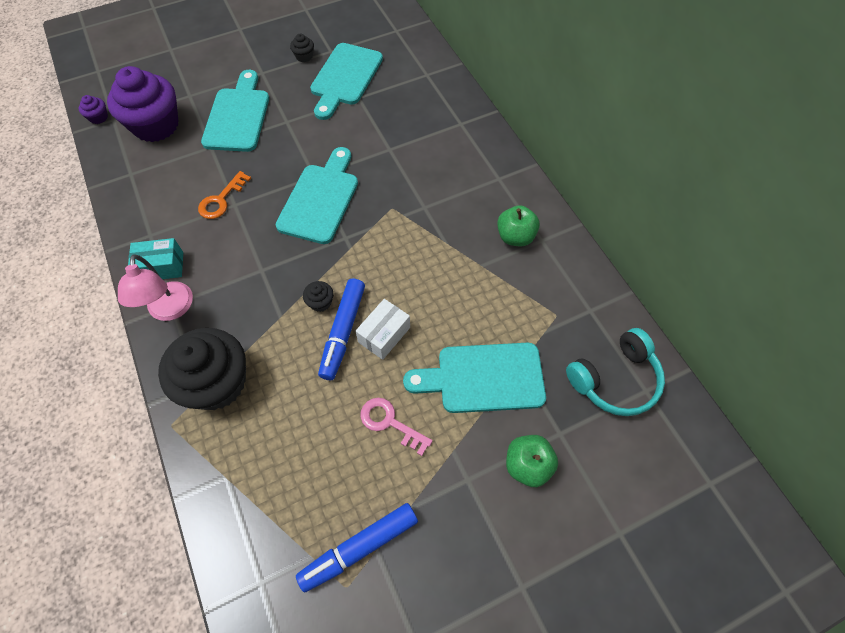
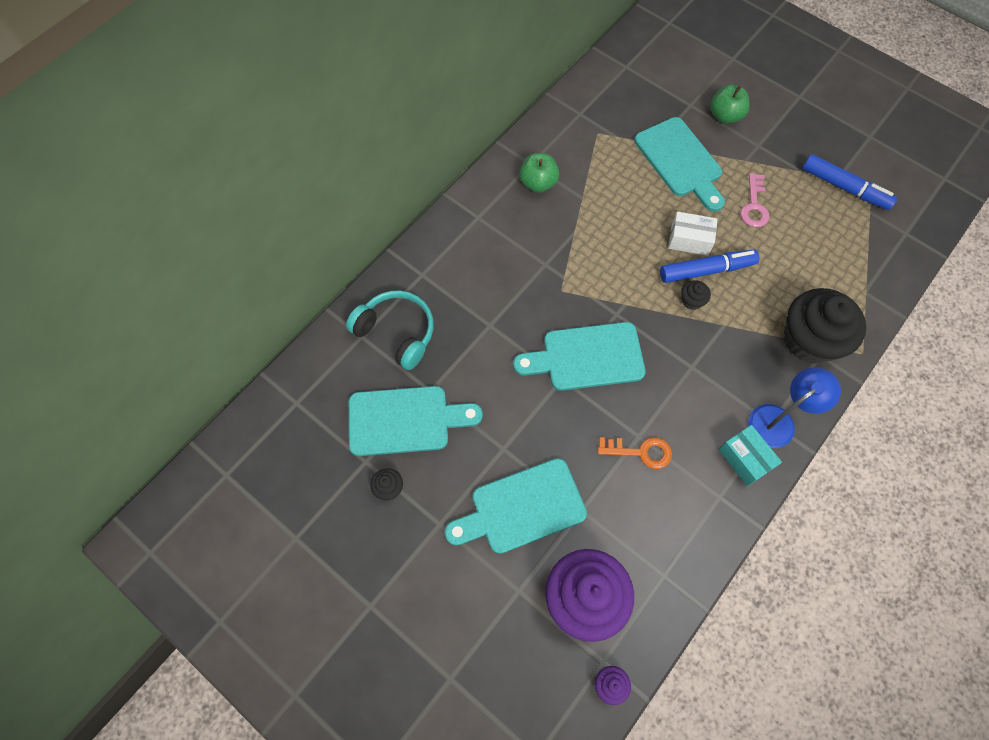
camera: 115 degrees left, 5 degrees up
(170, 310) = (778, 420): pink lamp -> blue lamp
(615, 380) = (629, 85): turquoise headphones -> turquoise headphones (397, 332)

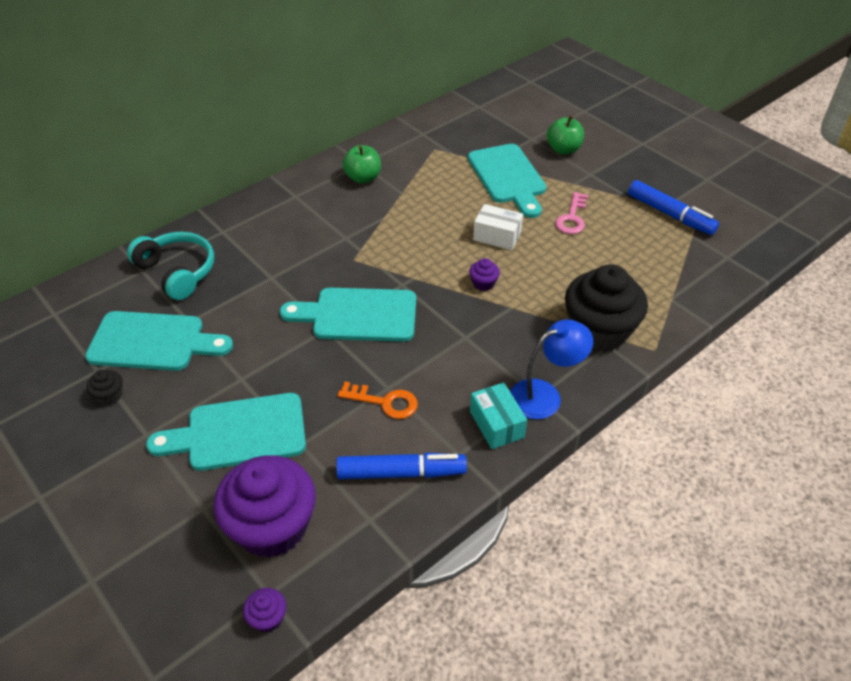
camera: 10 degrees right, 20 degrees down
(692, 300) = (483, 283): black cupcake -> purple cupcake
(706, 270) = (507, 261): blue marker -> blue marker (401, 472)

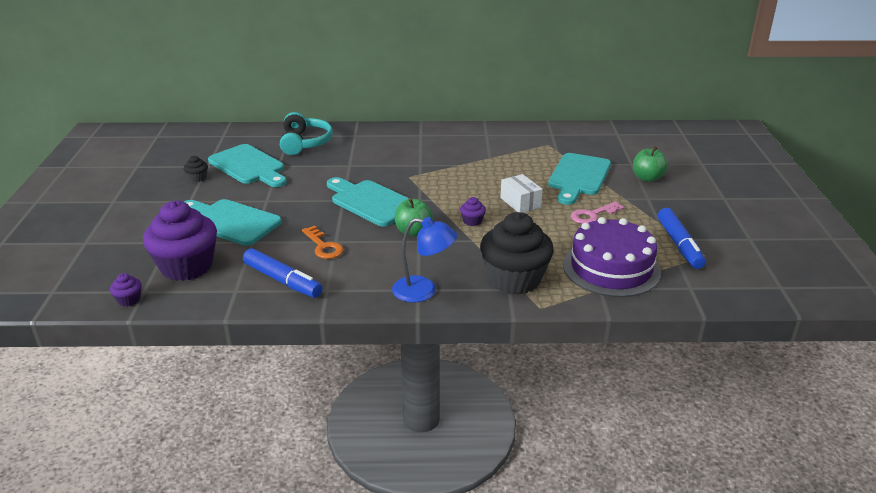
camera: 40 degrees right, 15 degrees down
(363, 178) = (476, 141): green apple -> green apple (413, 231)
(496, 424) = (371, 289): turquoise box -> none
(653, 271) = (611, 268): none -> purple cake

